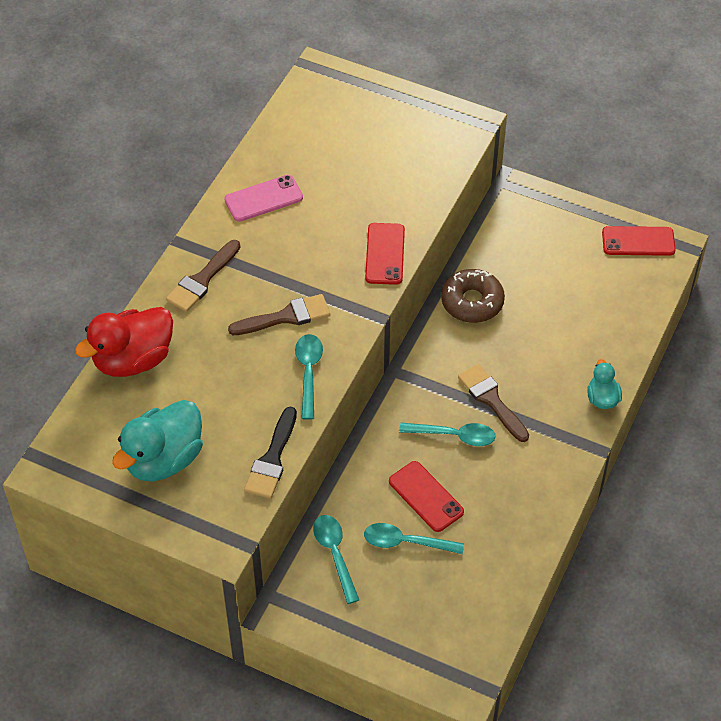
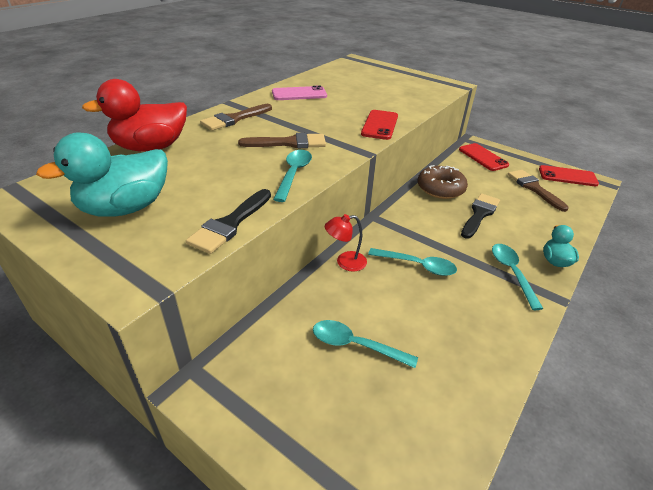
camera: 10 degrees right, 15 degrees down
(335, 554) = (278, 343): turquoise spoon -> turquoise spoon (512, 273)
(376, 447) = (345, 262): none -> red lamp
(426, 496) = (384, 308): red phone -> red phone (483, 157)
(491, 400) = (453, 246): brown brush -> brown brush (534, 188)
(521, 340) = (479, 214): none -> black brush

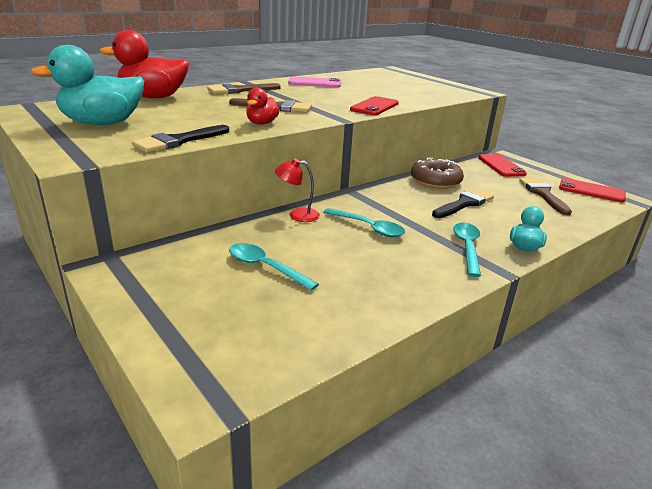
camera: 15 degrees right, 10 degrees down
(293, 174) = (262, 123): turquoise spoon -> red duck

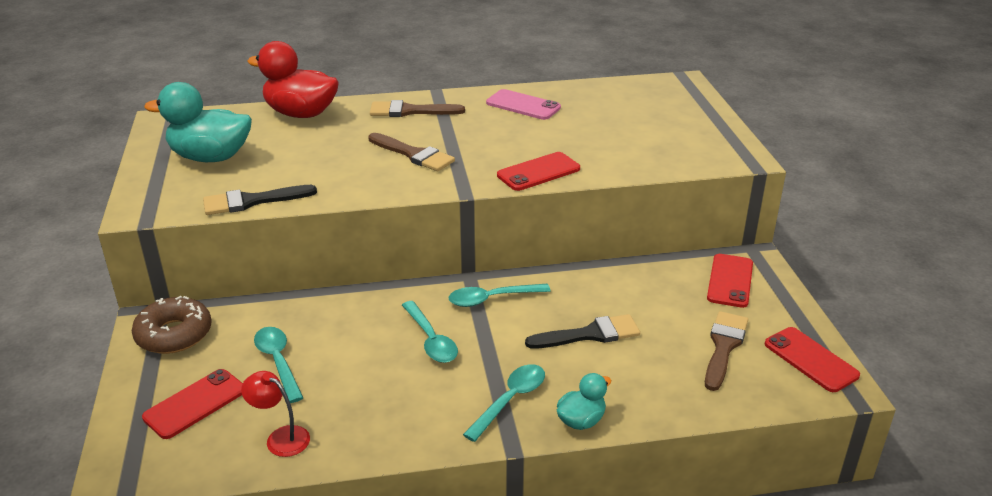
camera: 30 degrees right, 5 degrees up
(222, 315) = (195, 404): none -> red phone
(262, 123) = (364, 184): red duck -> none
(297, 215) = (374, 301): red lamp -> red lamp (280, 437)
(379, 198) = (492, 299): none -> turquoise spoon
(435, 181) = (597, 287): brown donut -> brown donut (174, 334)

